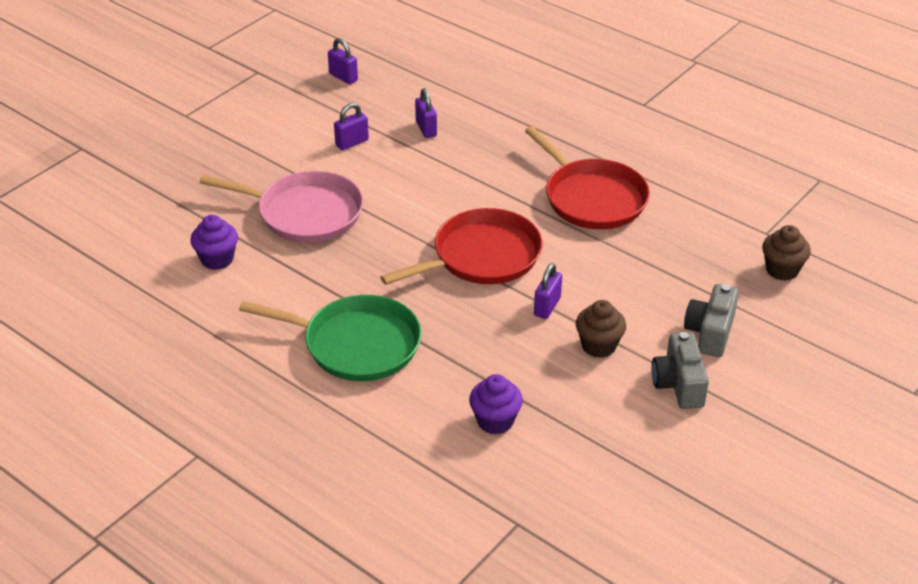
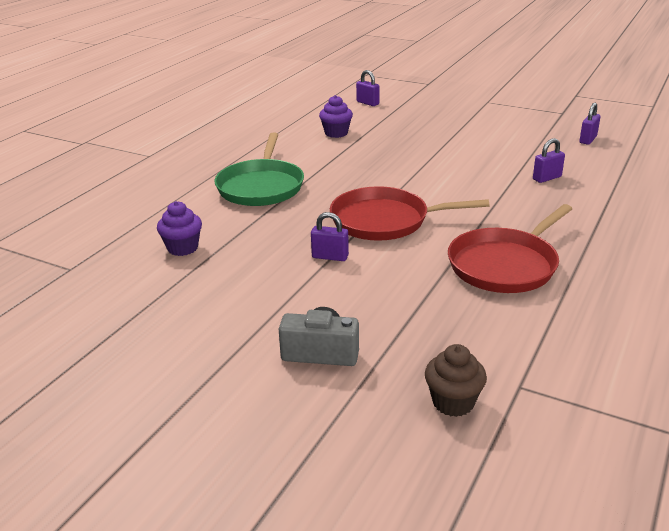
camera: 80 degrees right, 10 degrees down
(305, 213) = (402, 151): pink pan -> none
(352, 143) = (501, 154): purple padlock -> purple padlock (367, 103)
(481, 256) = (385, 220): red pan -> red pan turned 135 degrees clockwise
(598, 346) = (284, 287): brown cupcake -> none
(678, 384) = (238, 337): grey camera -> none

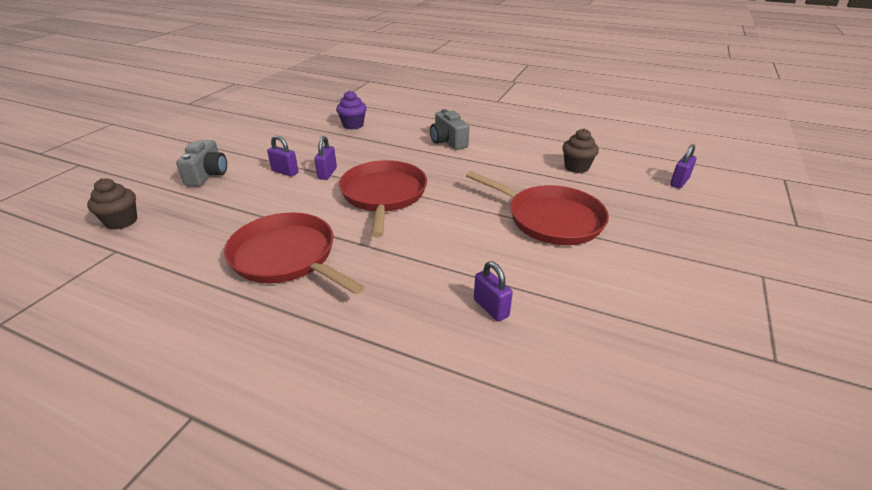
camera: 85 degrees right, 5 degrees up
(261, 186) = (448, 141): green pan -> grey camera
(336, 133) = (576, 167): purple cupcake -> brown cupcake
(426, 151) = (550, 219): none -> red pan
(588, 140) = (656, 376): purple padlock -> purple padlock (285, 172)

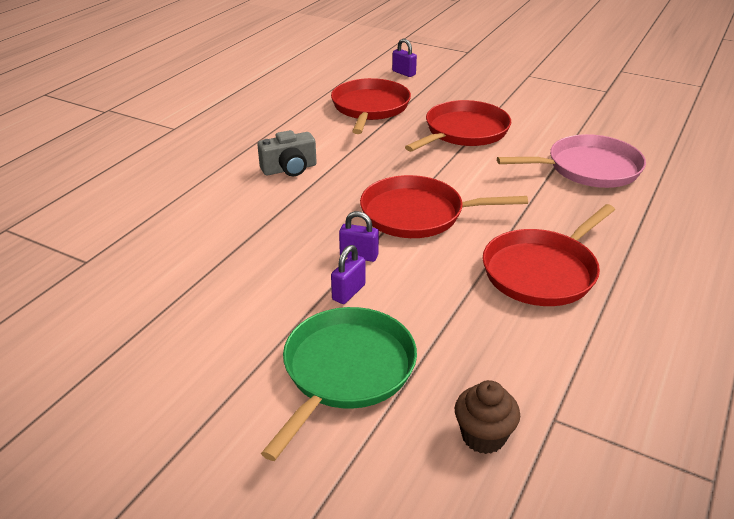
camera: 85 degrees left, 0 degrees up
(208, 175) = (346, 371): grey camera -> green pan
(353, 125) = (205, 240): purple cupcake -> none
(491, 308) = (588, 168): purple padlock -> pink pan
(576, 167) = (370, 108): brown cupcake -> red pan

